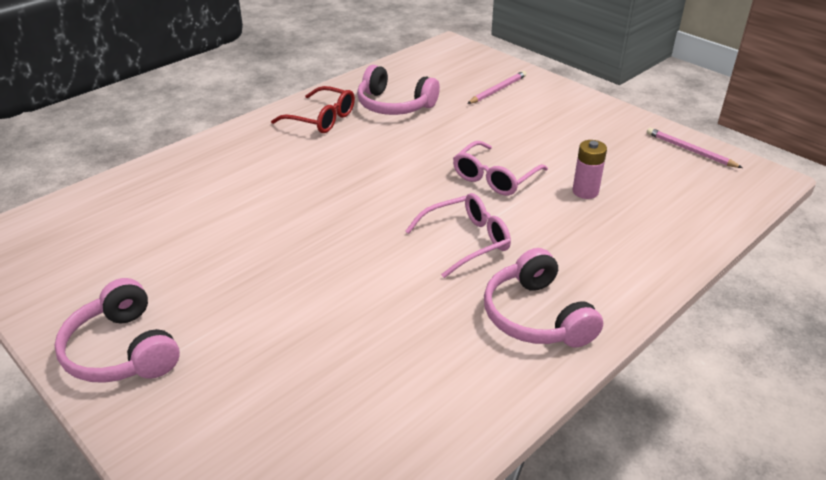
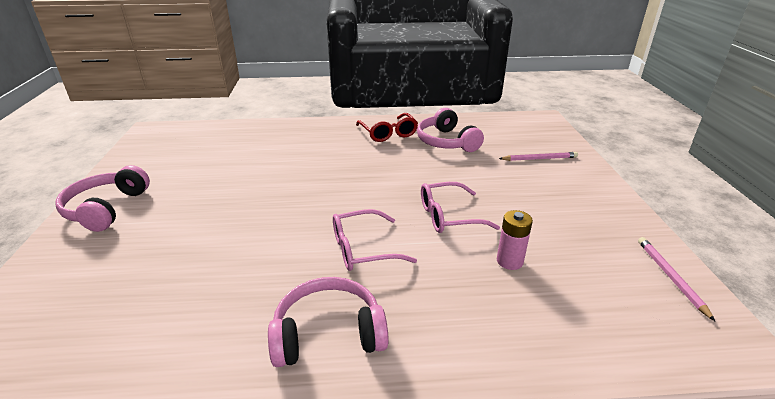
camera: 40 degrees right, 5 degrees down
(466, 241) = (363, 249): pink glasses -> pink glasses turned 150 degrees clockwise
(536, 316) = (328, 333): pink headphones -> pink headphones turned 60 degrees clockwise

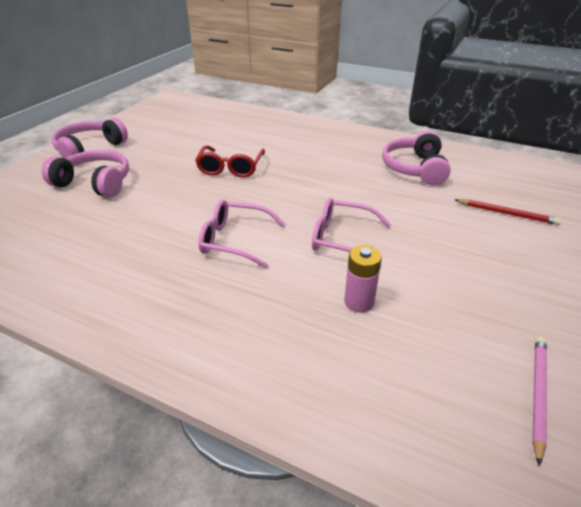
camera: 30 degrees right, 5 degrees up
(328, 333) = (141, 296): pink headphones -> pink headphones (95, 183)
(388, 133) = (362, 146): red glasses -> red glasses (230, 168)
(539, 159) = (506, 214): pink pencil -> red pencil

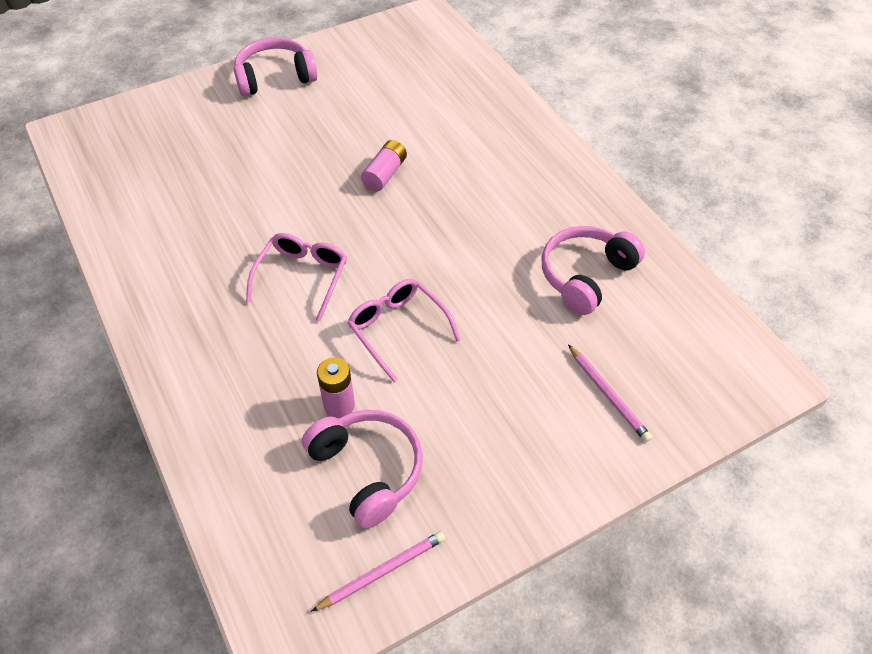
camera: 35 degrees right, 15 degrees up
(95, 183) = (244, 135): pink headphones -> pink headphones (368, 470)
(230, 168) = (385, 174): red glasses -> pink battery
(235, 240) = (302, 277): pink glasses -> pink glasses turned 60 degrees clockwise
(506, 214) = (608, 395): red pencil -> pink pencil

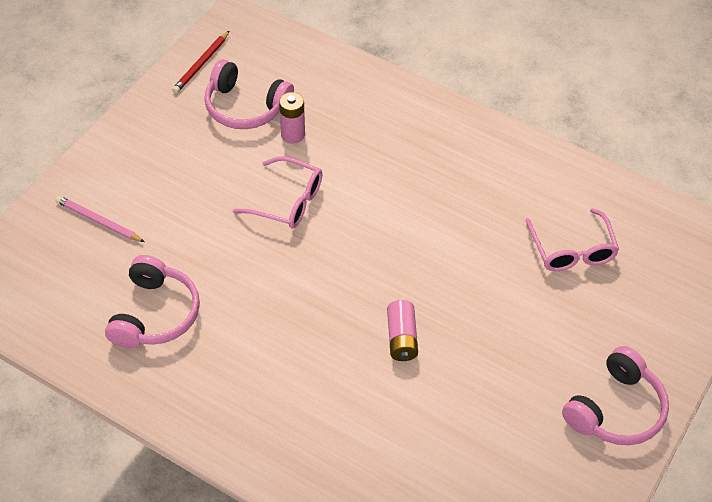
camera: 150 degrees right, 0 degrees up
(302, 277) = (394, 208): pink glasses -> pink glasses (572, 250)
(382, 572) = (201, 64): pink pencil -> red pencil

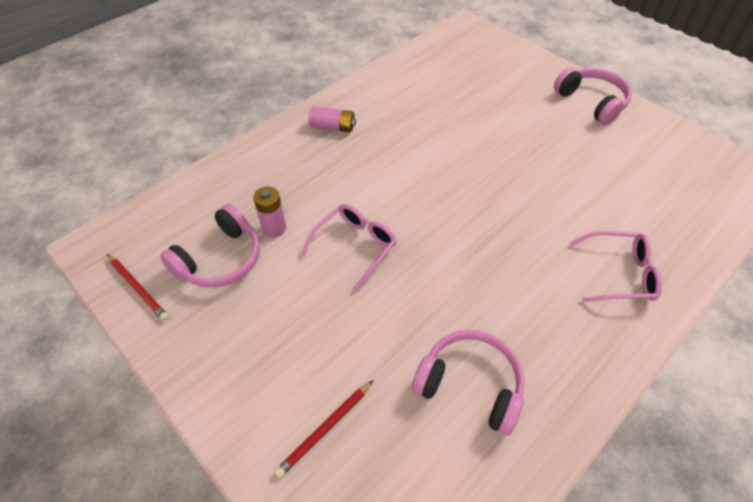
camera: 75 degrees left, 0 degrees up
(99, 221) = (325, 428): pink pencil -> red pencil
(401, 338) = (521, 197): pink battery -> pink battery (332, 127)
(572, 250) = (454, 91): pink glasses -> pink glasses (619, 274)

